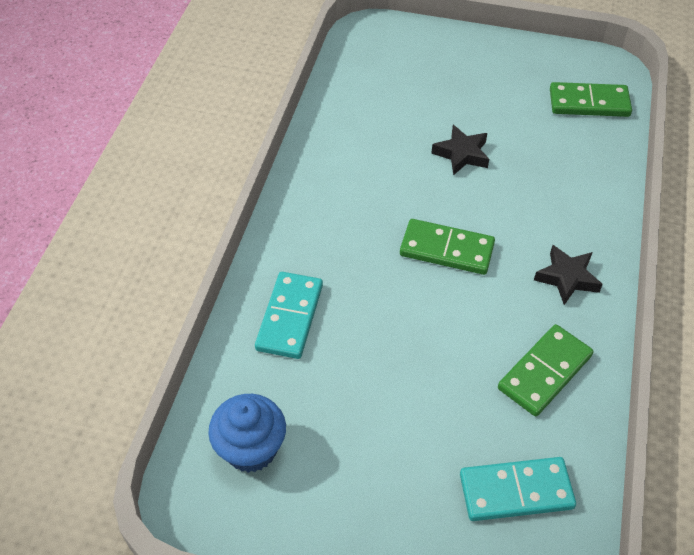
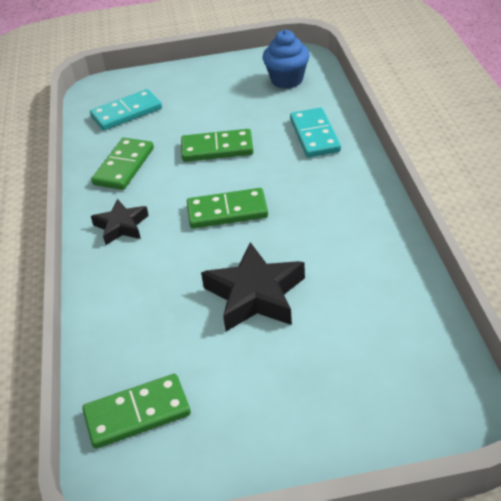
camera: 160 degrees right, 10 degrees down
(416, 349) = (217, 149): none -> green domino
(462, 154) = (255, 295): black star -> black star, size x1.64

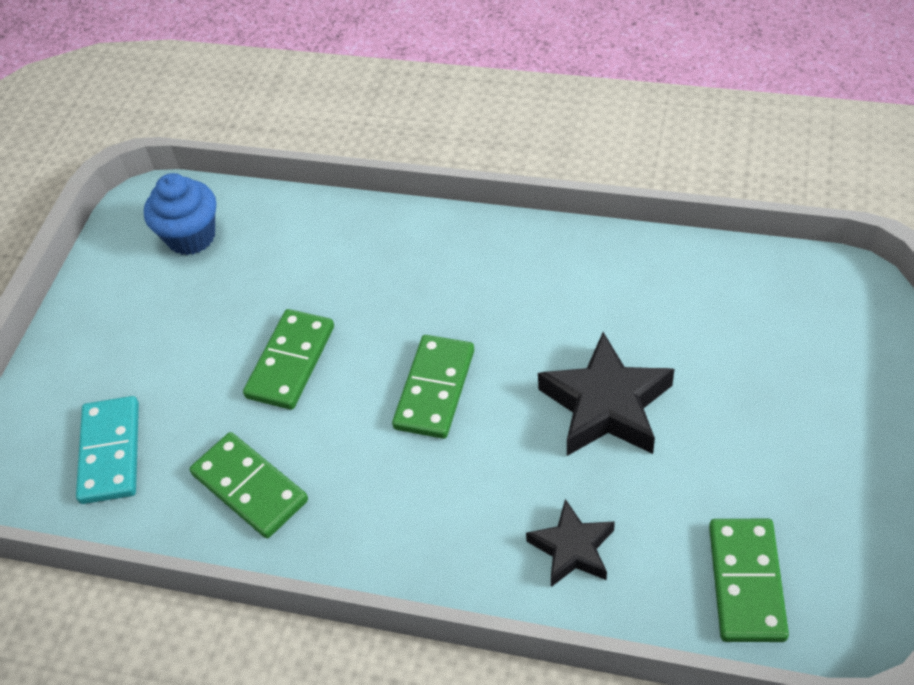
camera: 65 degrees left, 10 degrees up
(121, 226) = (388, 522): black star -> black star (572, 549)
(314, 135) = (340, 250): turquoise domino -> none

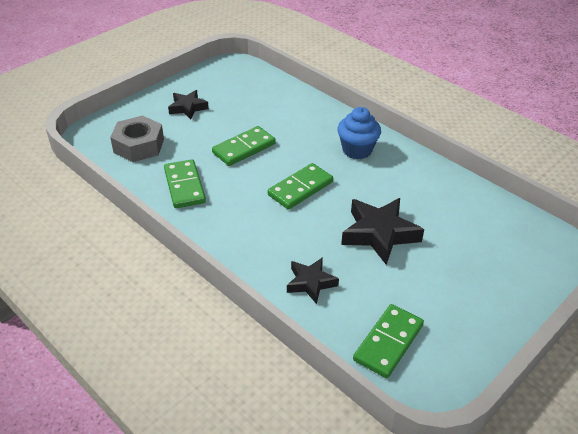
camera: 25 degrees right, 10 degrees down
(110, 452) = (139, 146): turquoise domino -> grey nut
(135, 331) = (188, 108): none -> black star
(191, 237) = (242, 84): blue cupcake -> blue cupcake (357, 150)

